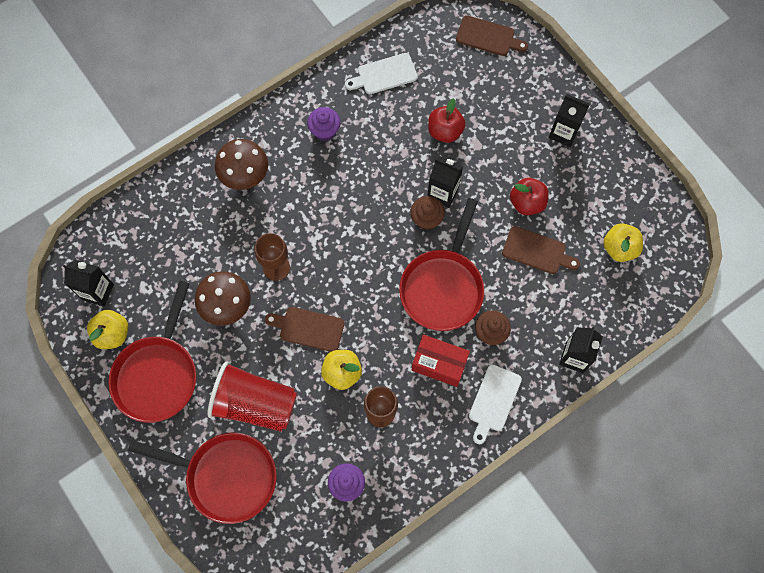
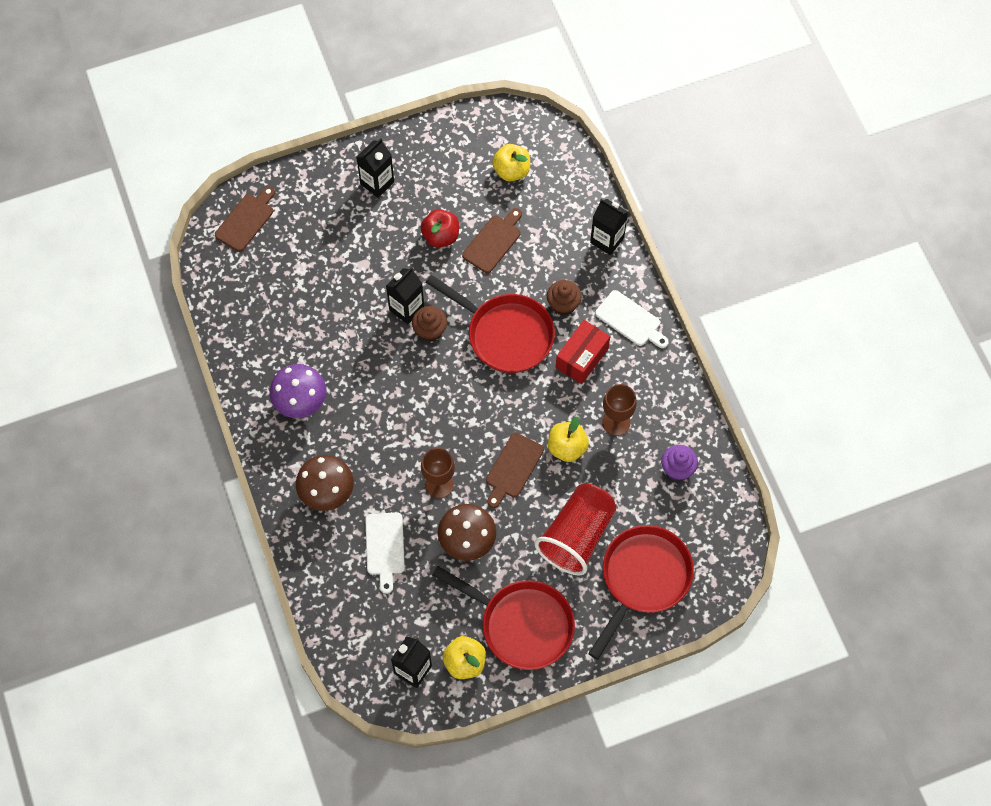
camera: 75 degrees left, 5 degrees down
(324, 131) = (301, 403): purple cupcake -> purple mushroom
(384, 75) = (255, 329): white cutting board -> white cutting board (385, 547)
(445, 131) = (339, 289): red apple -> none

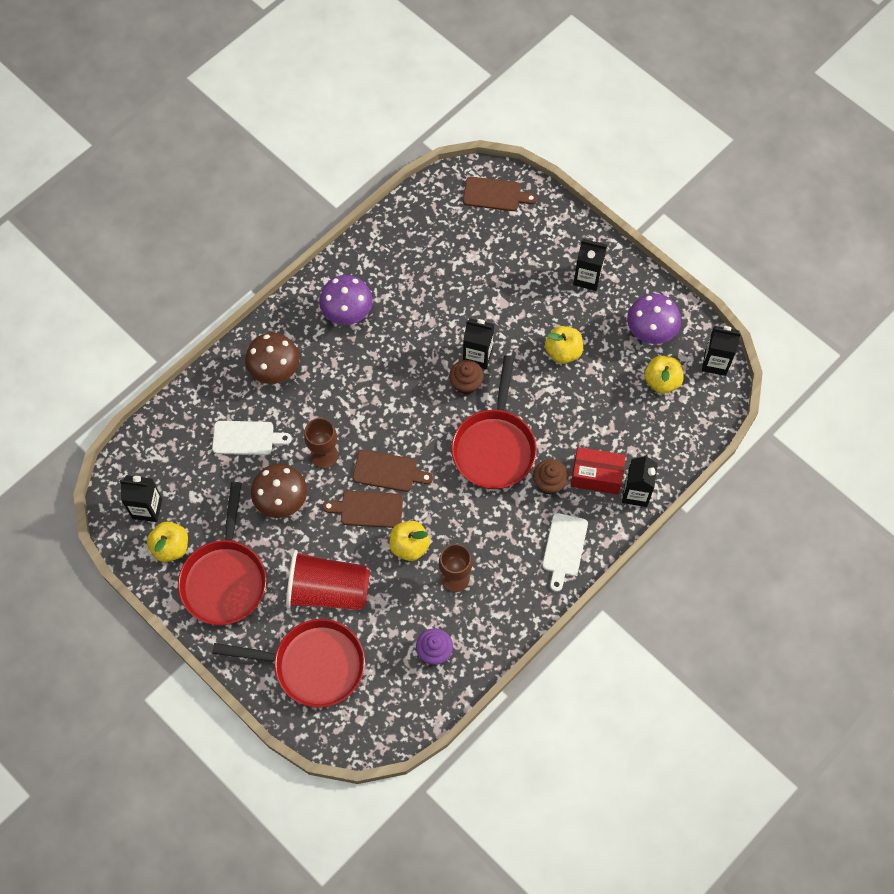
camera: 65 degrees right, 0 degrees up
(385, 547) = (246, 438): white cutting board -> white cutting board turned 150 degrees counterclockwise
(441, 236) = (563, 352): red apple -> yellow apple
(459, 157) = (650, 332): none -> purple mushroom
(493, 241) = (581, 397): brown cutting board -> brown cutting board (388, 471)
(515, 121) = (715, 362): none -> black carton
(582, 358) = (504, 521): red box -> red box (596, 476)

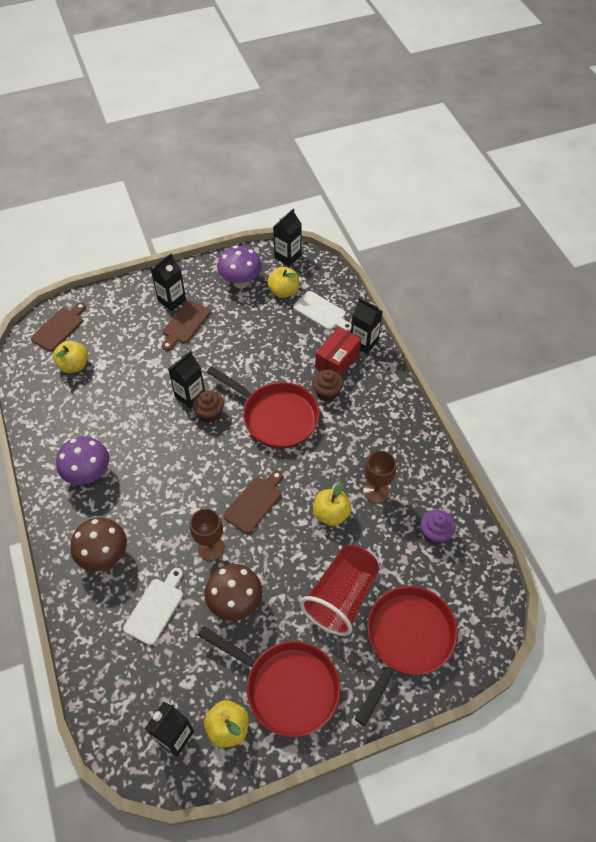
camera: 65 degrees left, 10 degrees down
(368, 509) = (281, 533): brown cutting board -> brown cutting board (185, 324)
(563, 352) = (223, 339): yellow apple -> yellow apple (74, 365)
(564, 548) = (386, 405): white cutting board -> white cutting board (321, 312)

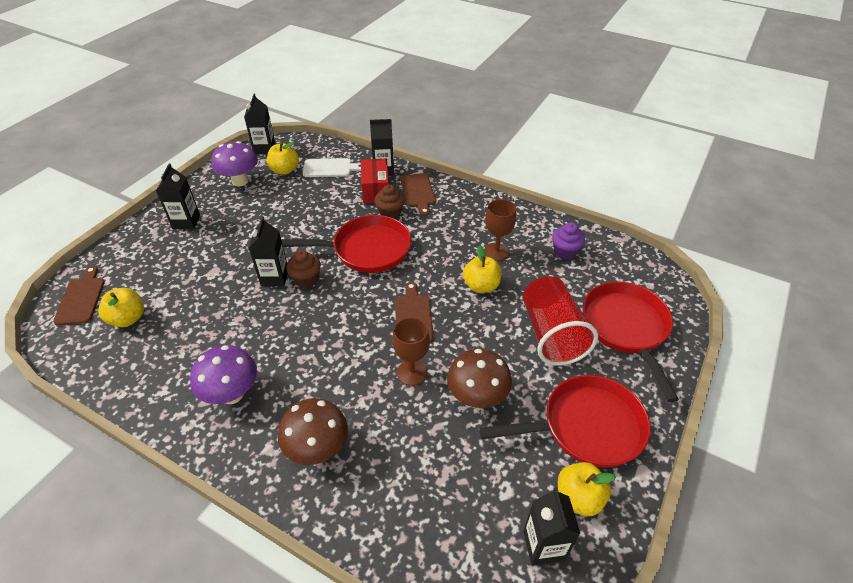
camera: 40 degrees left, 10 degrees down
(155, 608) = (413, 455): white cutting board -> none
(185, 324) = (217, 231): brown cutting board -> brown cutting board (418, 192)

